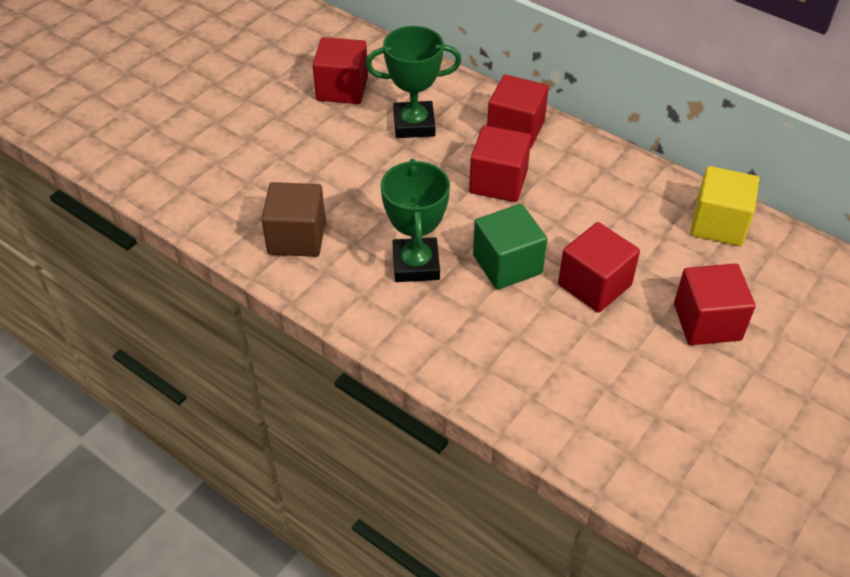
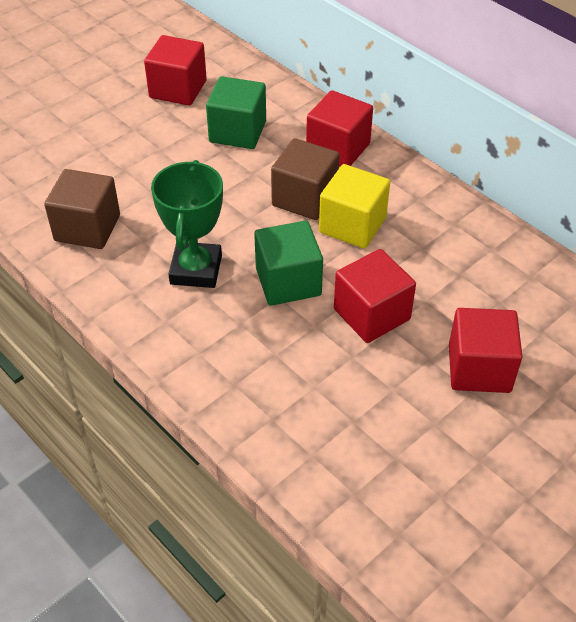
camera: 10 degrees right, 0 degrees up
(414, 124) = (237, 132): green trophy -> green cube
(498, 182) = (304, 198): red cube -> brown cube
(718, 224) = (521, 269): yellow cube -> yellow cube (352, 225)

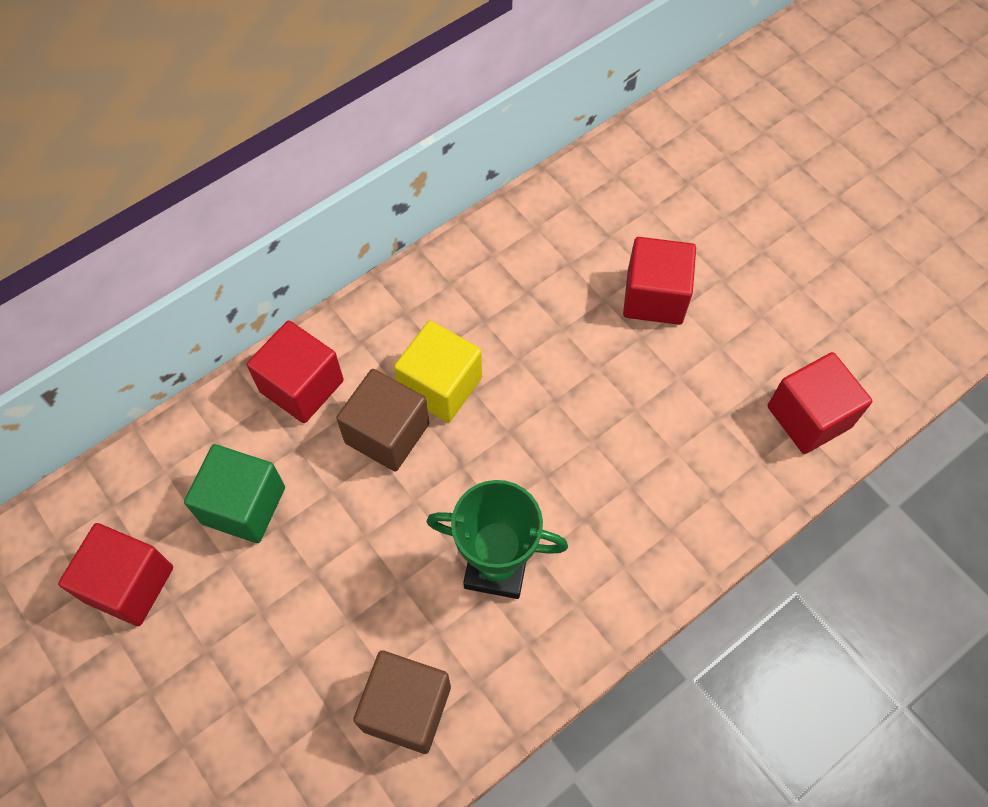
camera: 85 degrees left, 15 degrees up
(288, 282) = (524, 463): green cube -> none
(371, 314) = (579, 383): red cube -> red cube (809, 417)

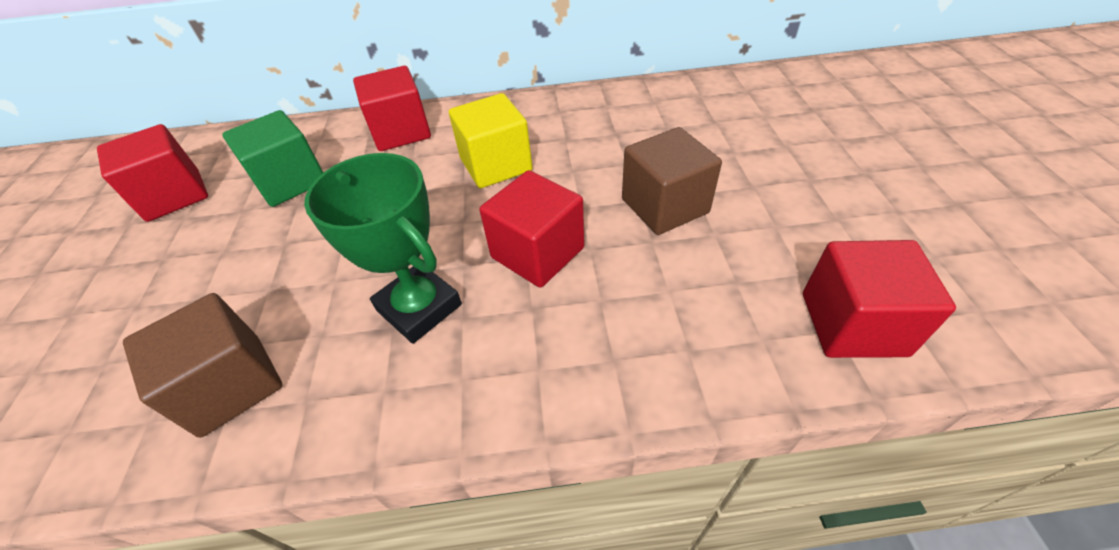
camera: 35 degrees right, 15 degrees down
(387, 433) = (428, 178): brown cube -> brown cube (664, 206)
(654, 297) = (729, 170): red cube -> red cube (537, 253)

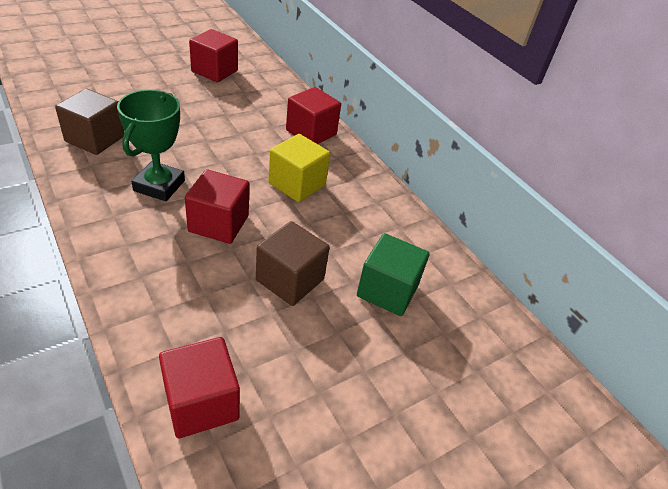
camera: 55 degrees right, 5 degrees down
(290, 181) = (243, 105): green cube -> green cube (387, 290)

